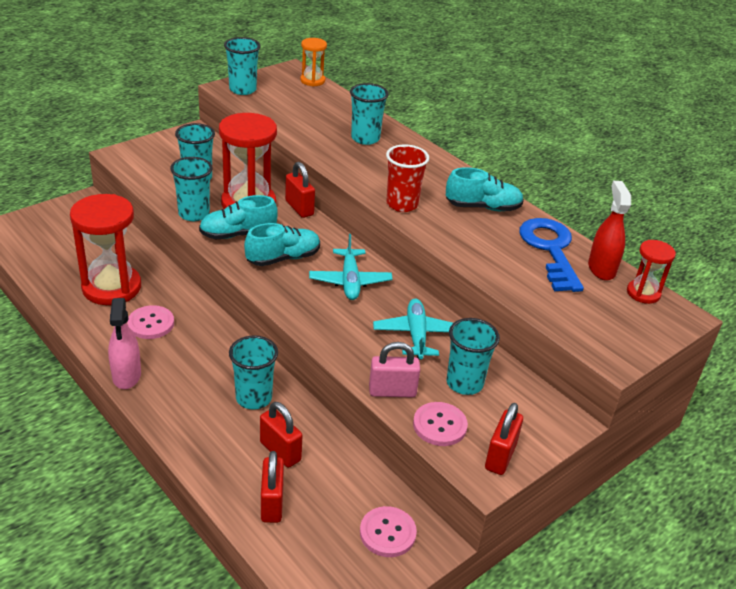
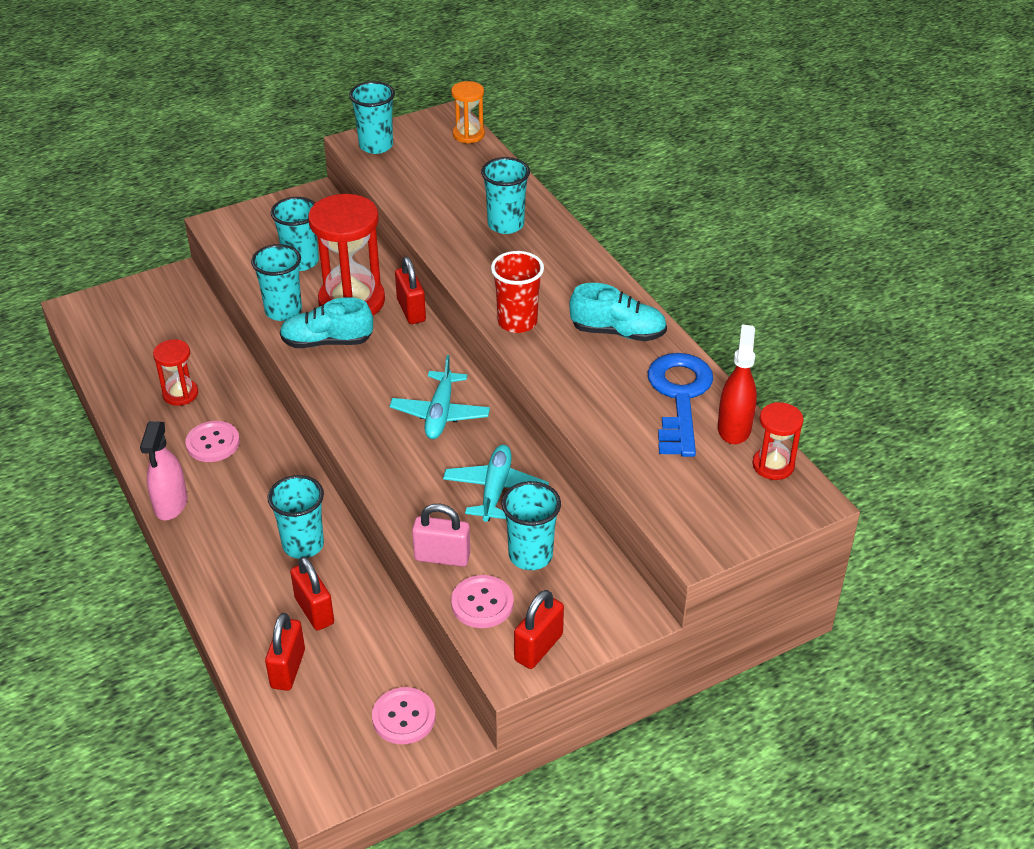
camera: 15 degrees right, 5 degrees up
(111, 287) = (180, 394): red hourglass -> red hourglass, size x0.52
(283, 258) = (370, 377): turquoise shoe -> none

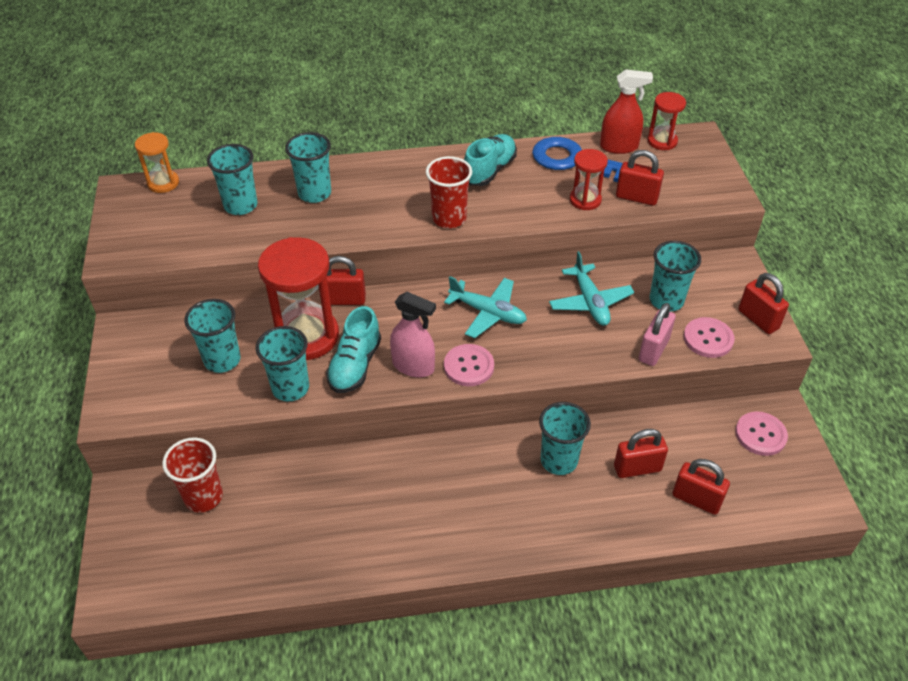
camera: 70 degrees left, 5 degrees up
(171, 504) = (469, 553): pink spray bottle -> pink spray bottle (413, 366)
(180, 394) = (313, 519): red hourglass -> red hourglass (585, 200)
(185, 323) = (203, 497): none -> red cup
(213, 443) = (399, 504): pink button -> pink button (468, 366)
(376, 146) = (130, 245): turquoise cup -> turquoise cup (240, 205)
(495, 490) = (590, 302): turquoise plane -> turquoise plane turned 135 degrees counterclockwise
(640, 460) = (636, 197): none -> red padlock
(734, 428) = (619, 147): red spray bottle -> red spray bottle turned 150 degrees clockwise

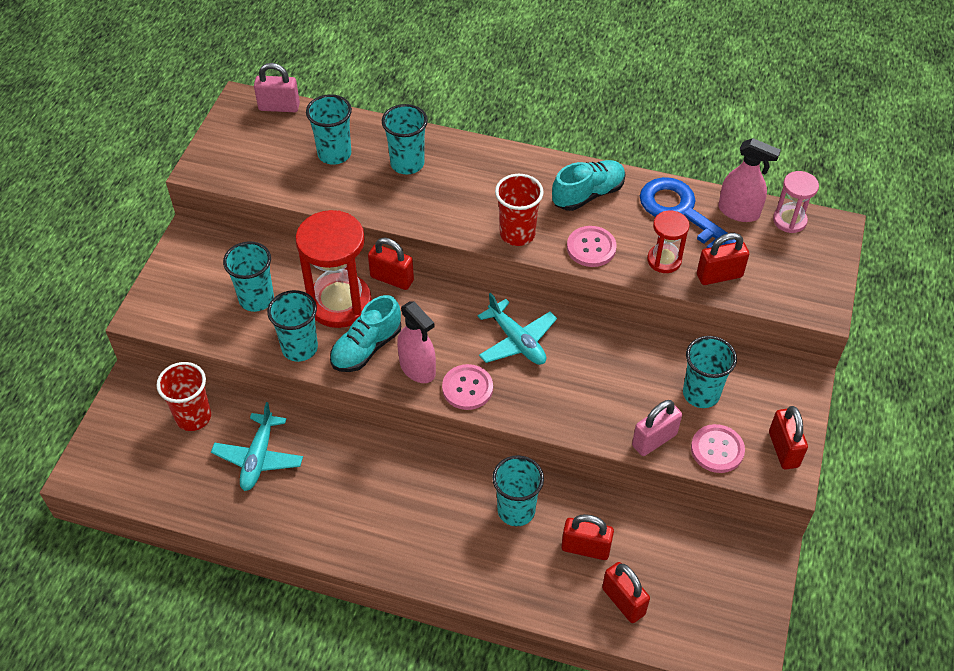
camera: 25 degrees right, 5 degrees up
(163, 183) = (279, 107): orange hourglass -> pink padlock
(590, 302) = (622, 367): turquoise plane -> turquoise plane (258, 458)
(619, 147) = (738, 212): red spray bottle -> pink spray bottle
(636, 197) = (719, 276): red padlock -> red padlock turned 60 degrees counterclockwise
(662, 141) = (789, 220): red hourglass -> pink hourglass
(760, 435) = (729, 566): pink button -> pink button (591, 248)

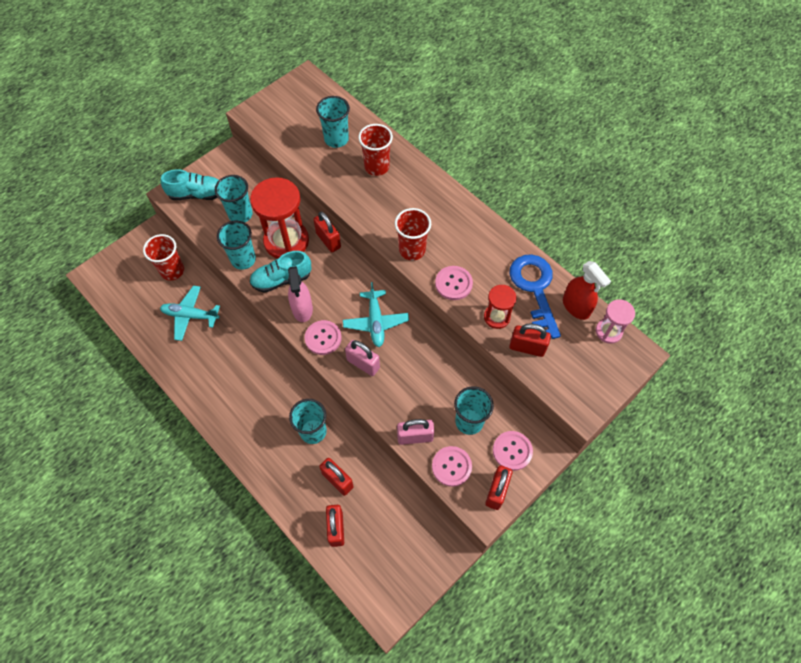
camera: 30 degrees right, 10 degrees up
(258, 458) = (190, 316): turquoise plane -> turquoise plane turned 60 degrees clockwise
(279, 107) = (325, 91): pink padlock -> pink padlock (363, 364)
(407, 164) = (376, 167): turquoise cup -> red cup
(588, 194) = (479, 244): turquoise shoe -> turquoise shoe (197, 194)
(738, 212) = (576, 307): pink spray bottle -> red spray bottle
(768, 400) = (512, 451): none -> pink button

